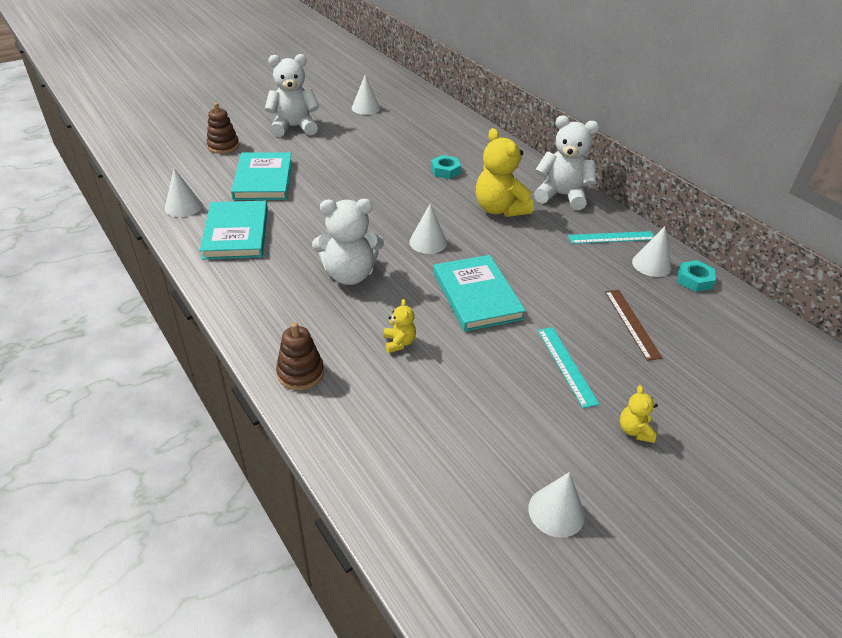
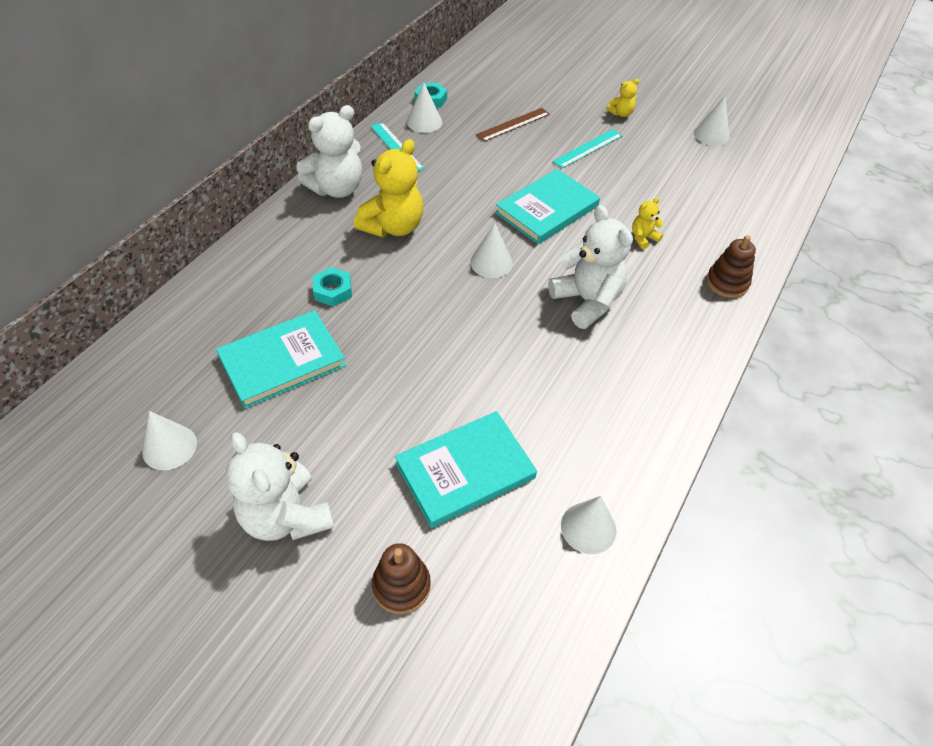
camera: 115 degrees left, 10 degrees up
(236, 233) = (596, 432): turquoise book -> turquoise book (282, 361)
(561, 195) = (336, 188): white teddy bear -> white teddy bear turned 120 degrees counterclockwise

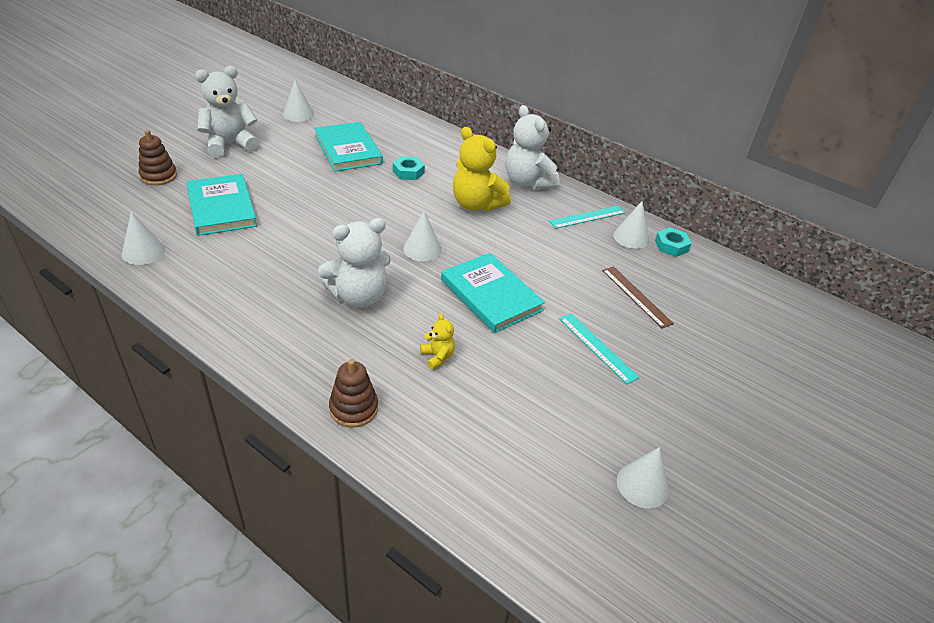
camera: 95 degrees right, 10 degrees down
(621, 113) = (676, 395): yellow teddy bear -> none

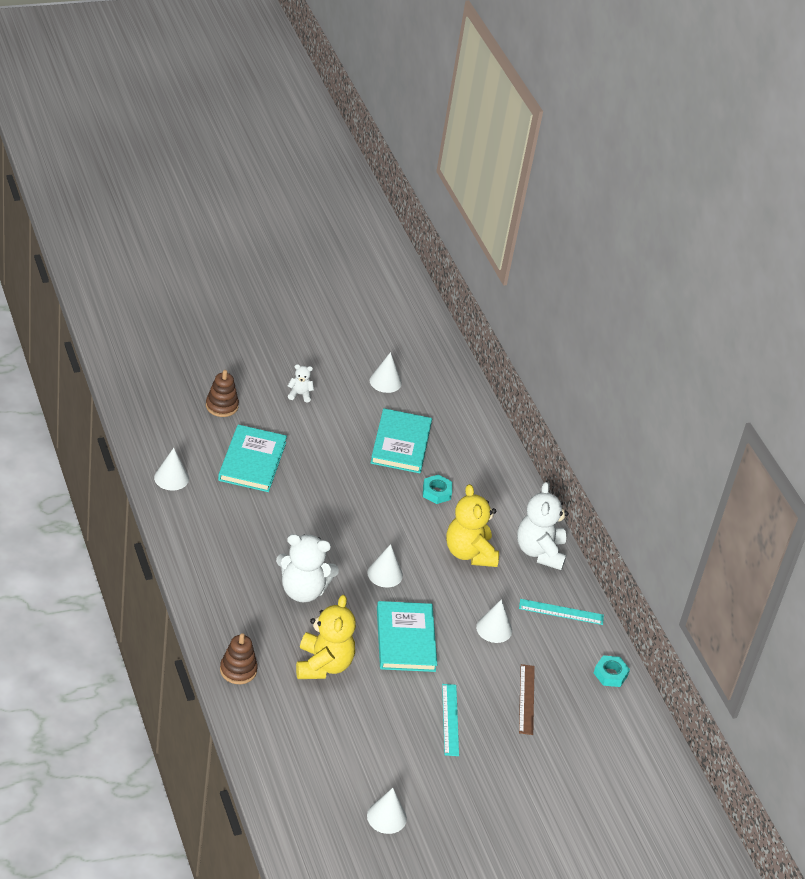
camera: 30 degrees right, 0 degrees up
(230, 144) = (300, 394): white teddy bear -> white teddy bear, size x0.47
(437, 357) = (323, 665): yellow teddy bear -> yellow teddy bear, size x2.12
(631, 237) = (581, 649): white cone -> white cone (494, 629)

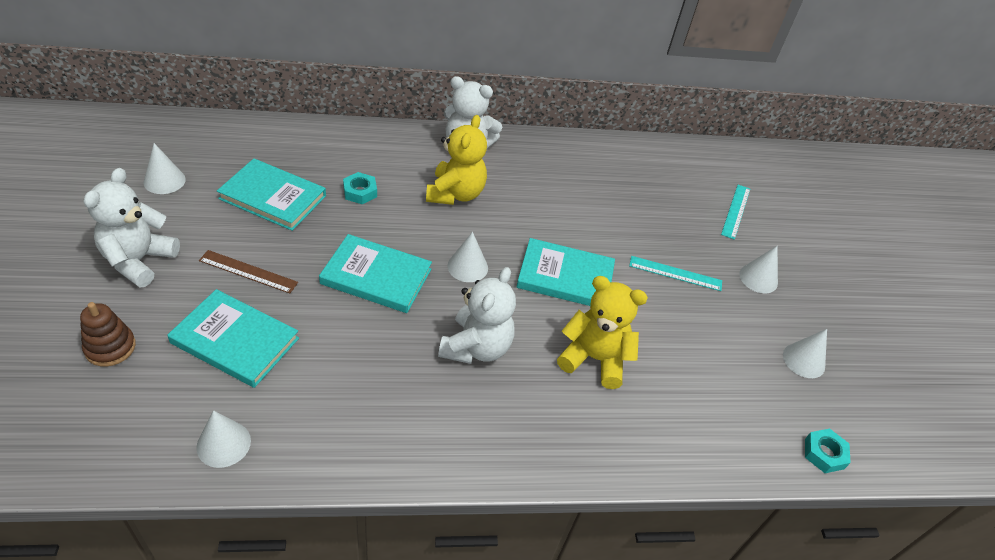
camera: 75 degrees left, 5 degrees up
(238, 670) = (594, 448): brown stacking toy -> none
(300, 394) = (139, 261): white teddy bear -> white teddy bear, size x2.12
(346, 521) = (376, 276): none -> turquoise book
(469, 553) = (455, 194): yellow teddy bear -> yellow teddy bear turned 75 degrees counterclockwise
(494, 629) = (560, 207): white cone -> white cone (758, 278)
(526, 699) = (651, 212): brown ruler -> brown ruler (248, 271)
(561, 612) = (546, 157): turquoise ruler -> turquoise ruler (735, 211)
(610, 674) = (625, 151): turquoise nut -> turquoise nut (824, 454)

